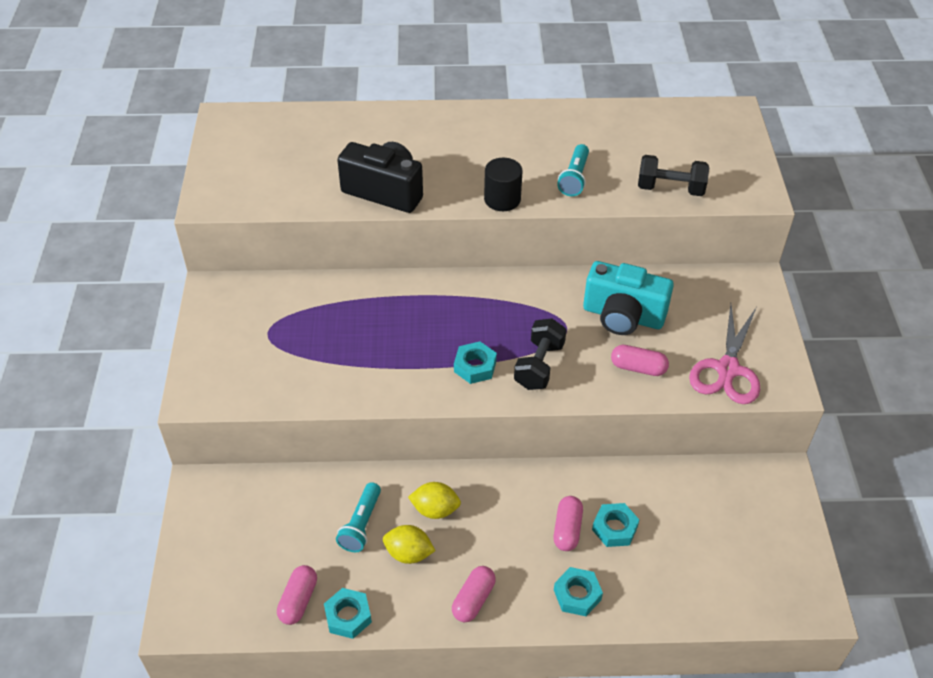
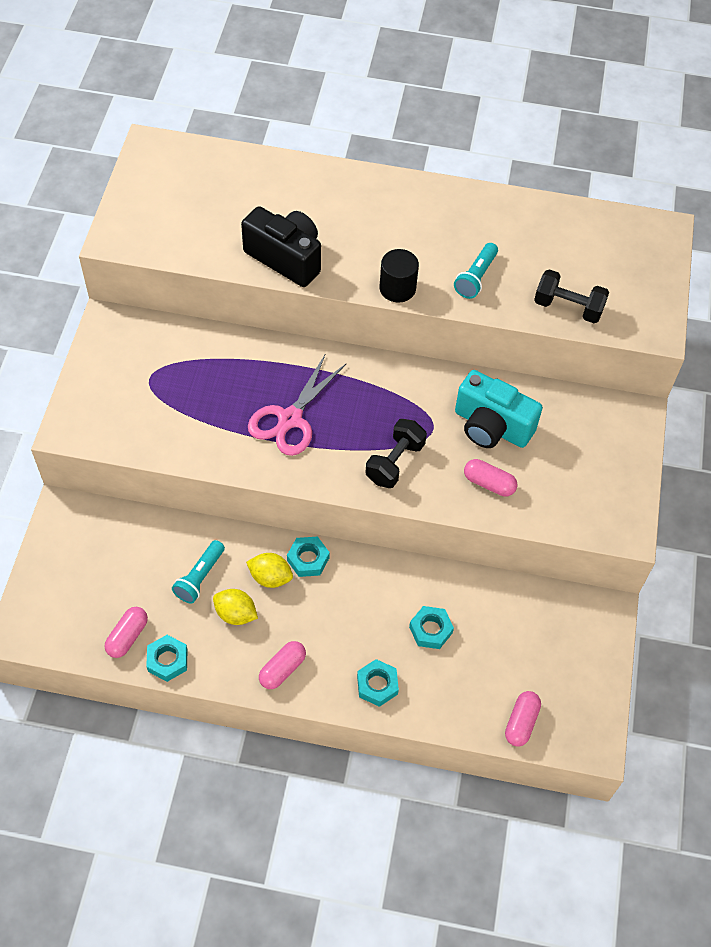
camera: 10 degrees right, 10 degrees up
(475, 366) = (334, 451): turquoise nut -> turquoise nut (308, 559)
(567, 529) = (386, 622): pink capsule -> pink capsule (521, 722)
(727, 369) = (575, 502): pink scissors -> pink scissors (290, 419)

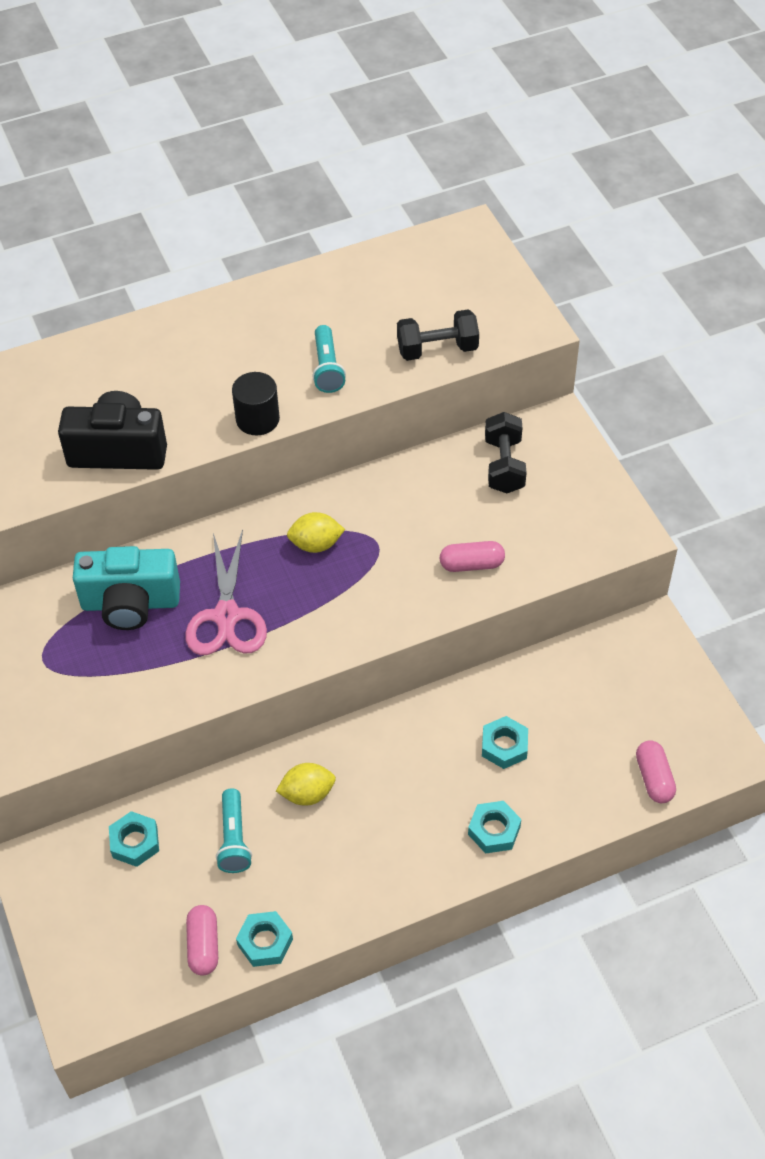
camera: 30 degrees left, 5 degrees down
(235, 614) = (300, 851): yellow lemon -> yellow lemon (316, 544)
(282, 669) = (390, 875): pink capsule -> none
(308, 559) = (332, 753): turquoise nut -> turquoise nut (135, 842)
(395, 462) = (365, 597): black dumbbell -> black dumbbell (504, 465)
(491, 426) = (432, 510): turquoise camera -> turquoise camera (130, 603)

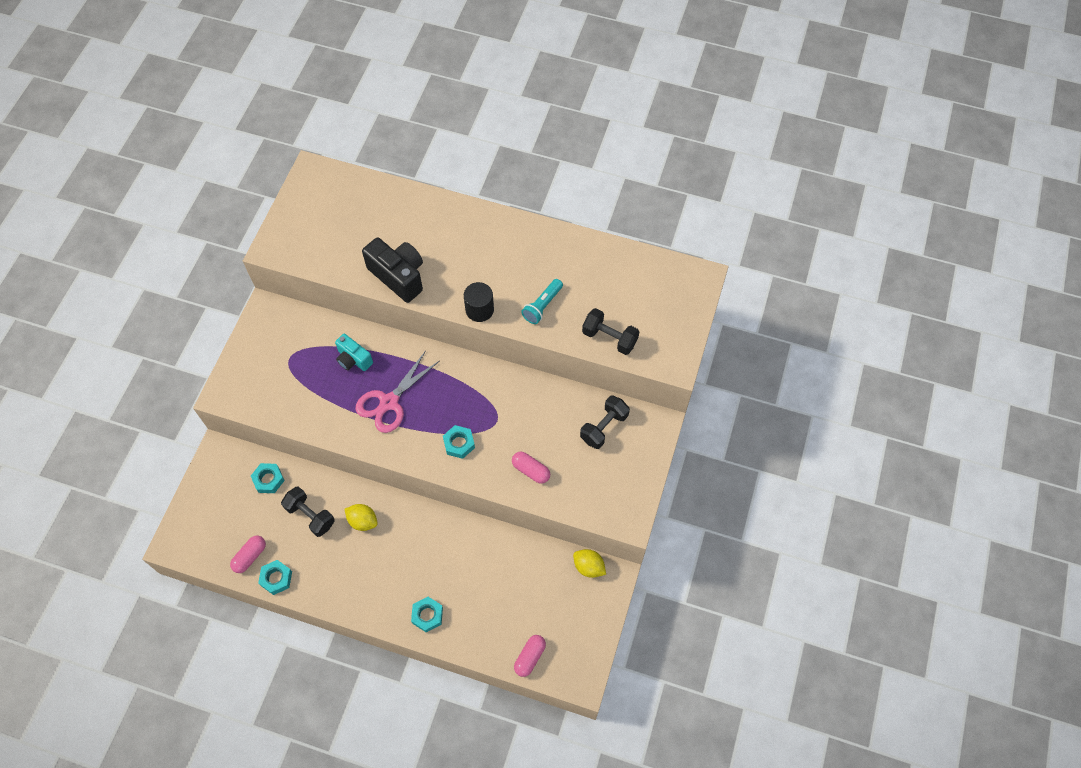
camera: 40 degrees right, 10 degrees up
(130, 603) = (353, 359): turquoise camera -> turquoise camera, size x0.62
(234, 839) = (310, 516): turquoise flashlight -> black dumbbell
(316, 544) = (467, 397): yellow lemon -> yellow lemon (588, 567)
(504, 746) = (475, 576): turquoise nut -> turquoise nut (459, 443)

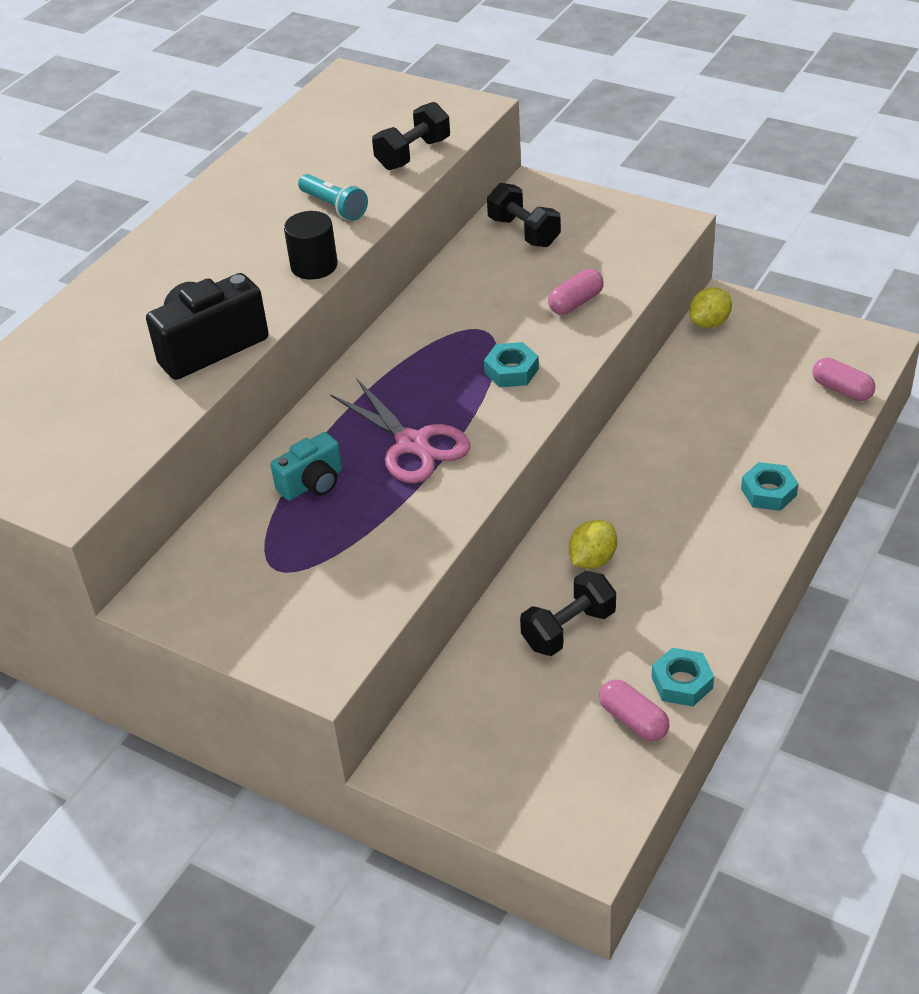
camera: 75 degrees left, 20 degrees down
(268, 480) = (483, 687): turquoise nut -> none

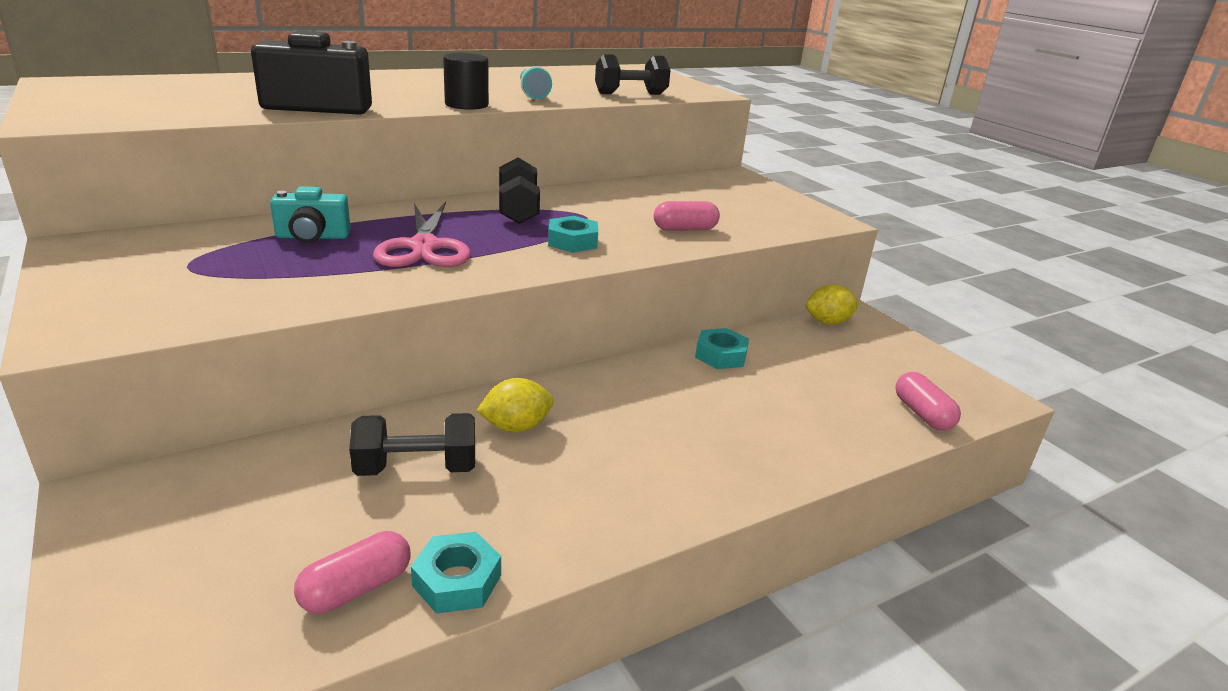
camera: 25 degrees right, 15 degrees down
(524, 232) = (696, 188): black dumbbell -> black dumbbell (518, 210)
(633, 720) = (356, 588): pink capsule -> pink capsule turned 60 degrees clockwise
(768, 492) = (758, 457): turquoise nut -> turquoise nut (721, 355)

